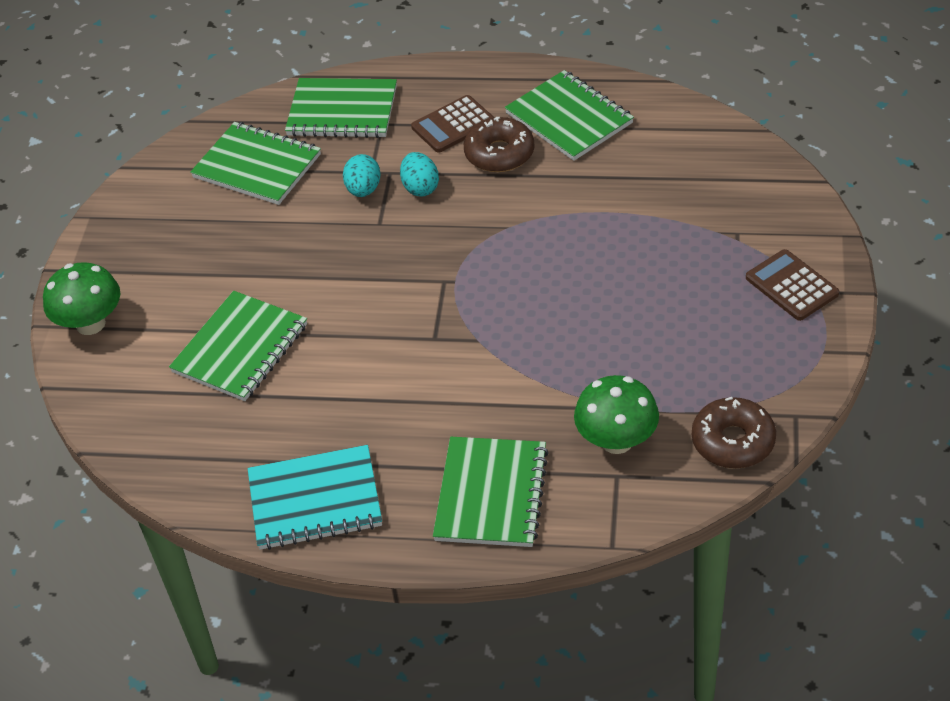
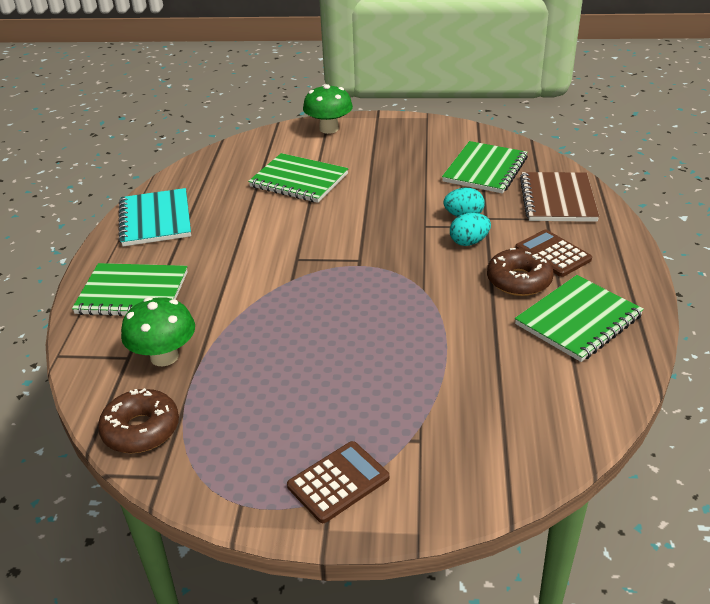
camera: 85 degrees right, 10 degrees down
(342, 111) = (557, 199): green notebook -> brown notebook

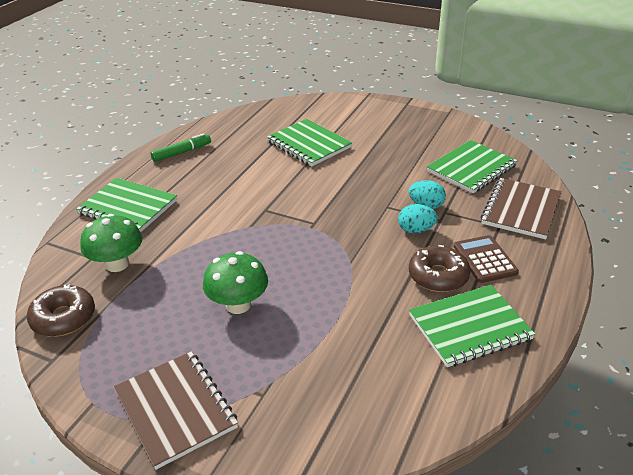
camera: 20 degrees right, 0 degrees up
(155, 220) = (181, 152): turquoise notebook -> green marker
(329, 129) = (360, 106): green mushroom -> green mushroom (238, 305)
(338, 482) = (175, 409): brown calculator -> brown notebook

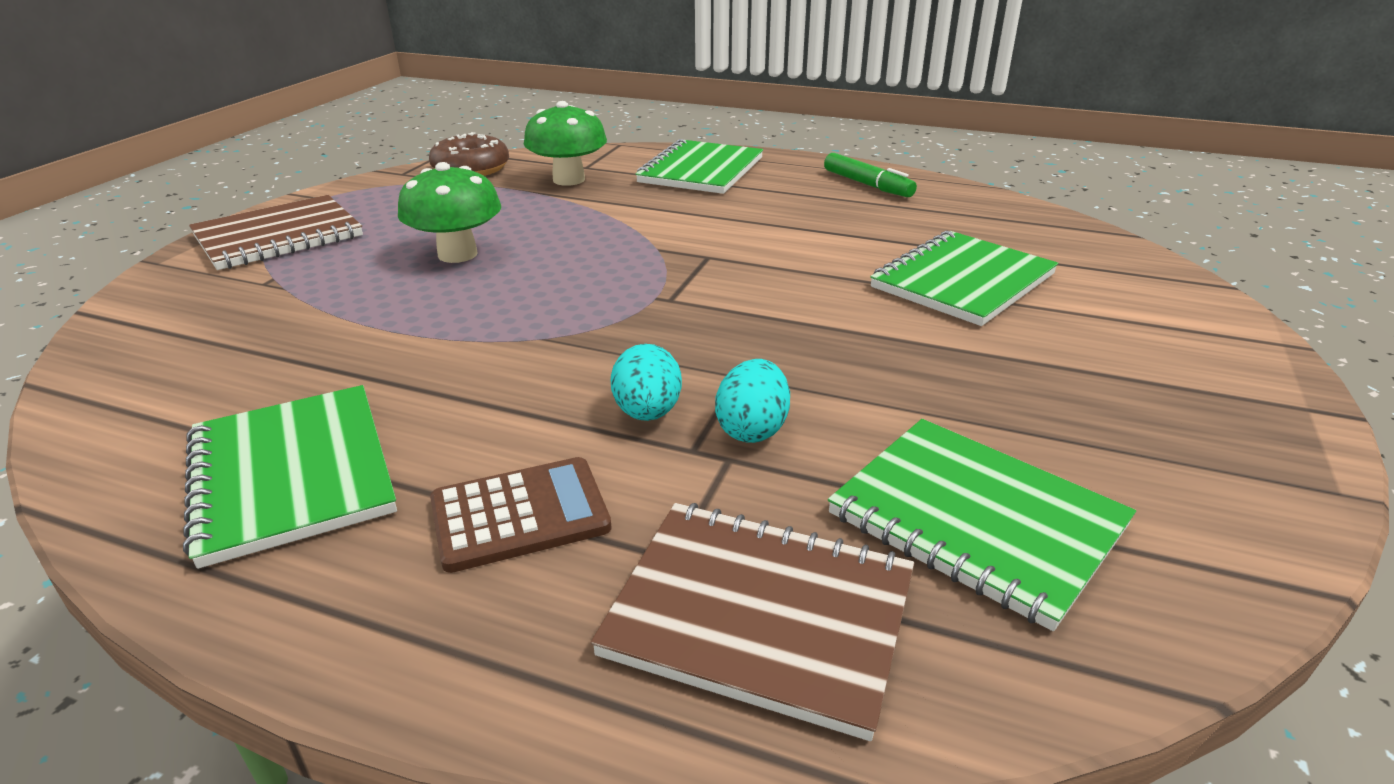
camera: 85 degrees right, 5 degrees down
(438, 276) = (474, 439): brown donut -> none

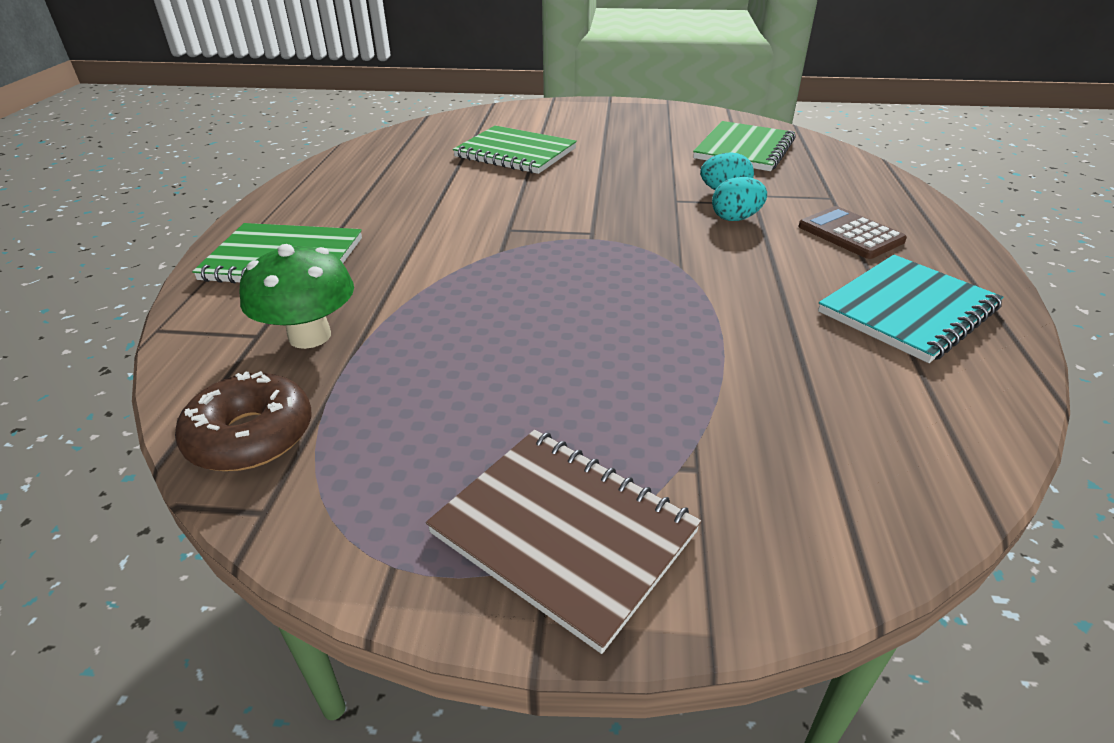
camera: 105 degrees left, 5 degrees up
(292, 475) = (907, 310): green notebook -> turquoise notebook
(457, 254) = (557, 351): green mushroom -> none
(760, 615) = (841, 179): brown notebook -> none
(867, 184) = (332, 184): green marker -> none

